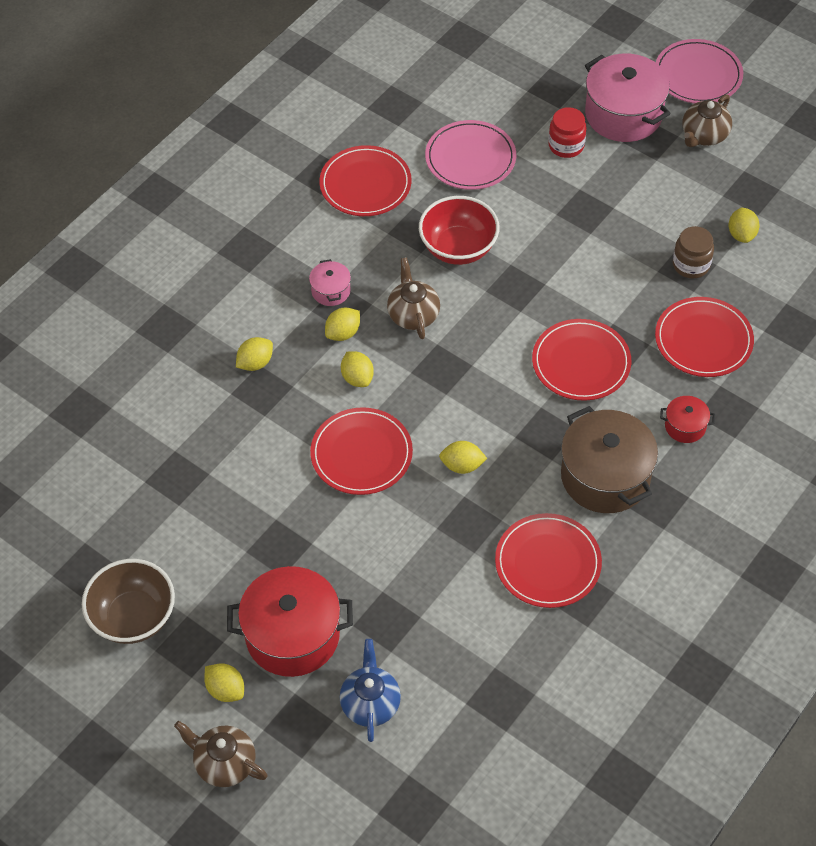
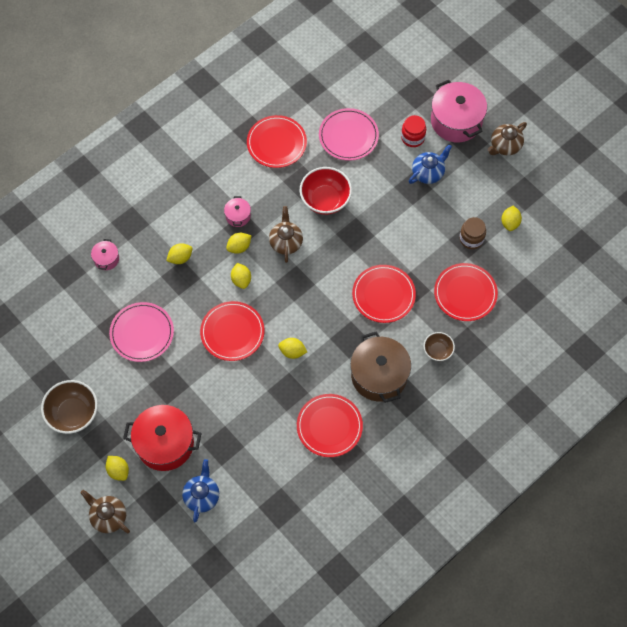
camera: 10 degrees right, 10 degrees up
(139, 383) = (106, 259): none -> pink pot
(602, 187) = (428, 172): none -> blue teapot
(685, 426) = (438, 351): red pot -> brown bowl
(698, 75) = (513, 100): pink plate -> pink plate (142, 333)

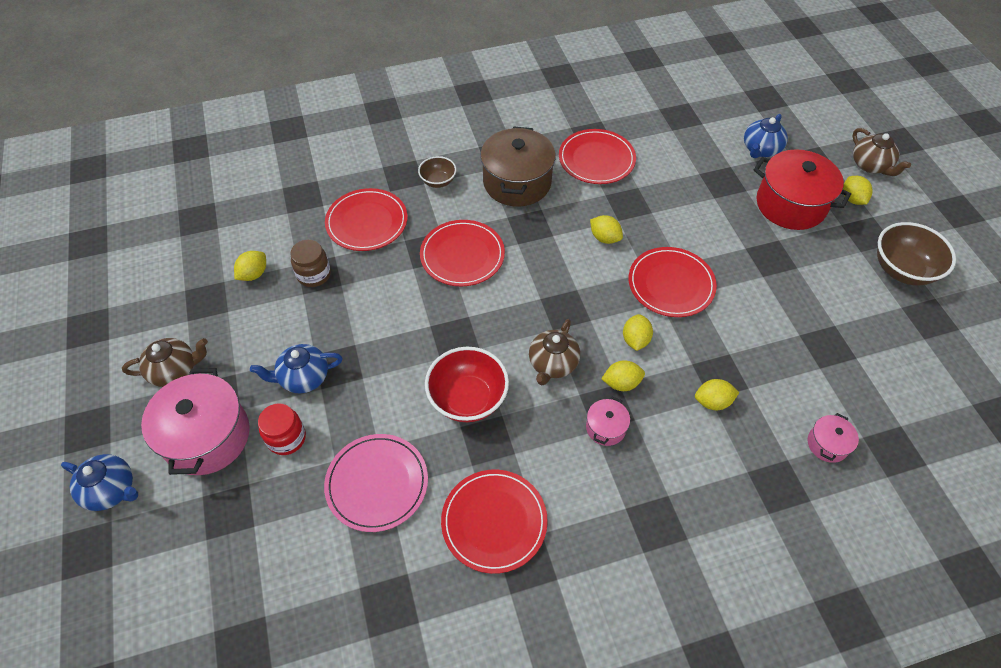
camera: 155 degrees left, 10 degrees down
(142, 333) = (793, 326): pink plate -> none
(482, 78) = (112, 490): none -> blue teapot

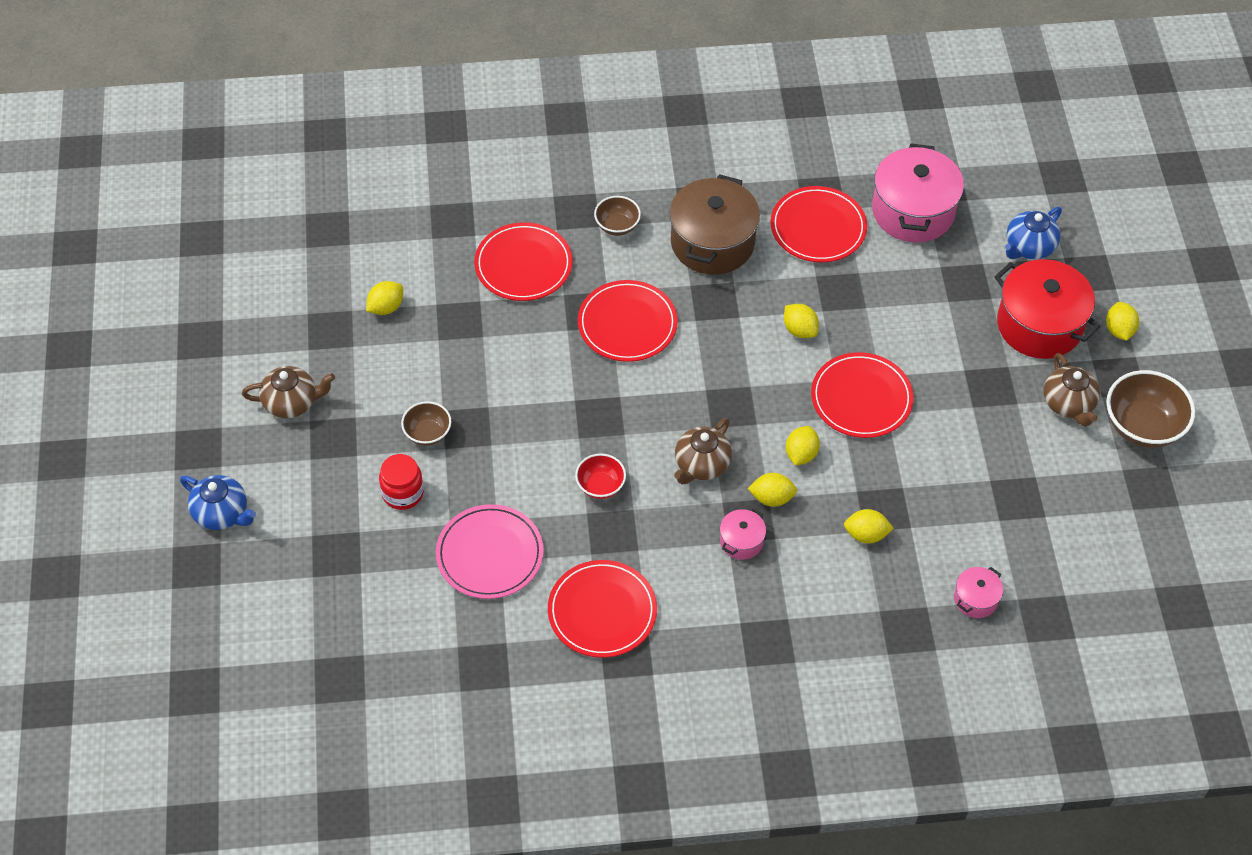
camera: 10 degrees right, 0 degrees up
(207, 436) = (321, 477): pink pot -> pink pot (913, 211)
(303, 378) = (427, 433): blue teapot -> brown bowl
(314, 275) = (453, 319): brown jar -> none
(468, 399) = (600, 486): red bowl -> red bowl, size x0.57
(870, 166) = (1161, 290): brown teapot -> brown teapot (1068, 404)

